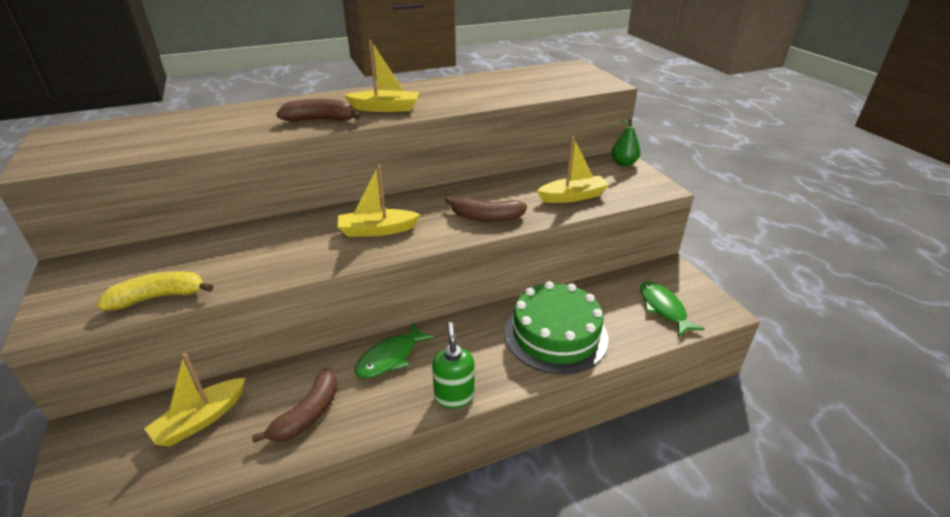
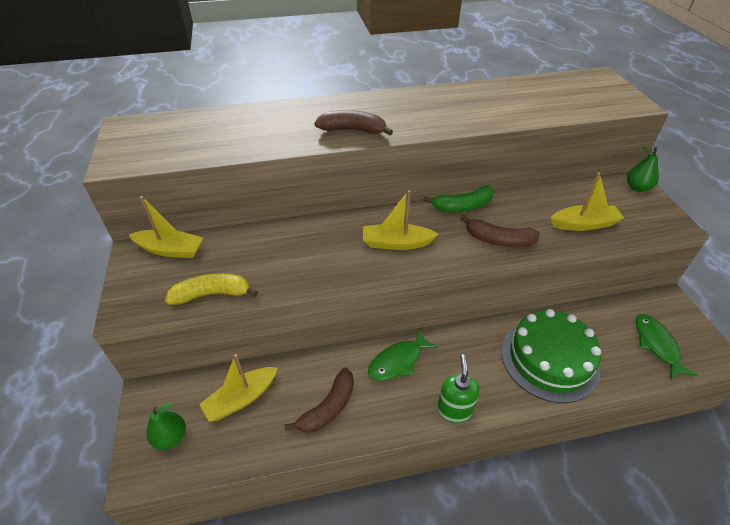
camera: 10 degrees right, 10 degrees up
(106, 473) = (171, 437): none -> green pear
(385, 108) = (413, 120): yellow boat -> yellow boat (171, 250)
(449, 193) = (462, 206): none -> green banana

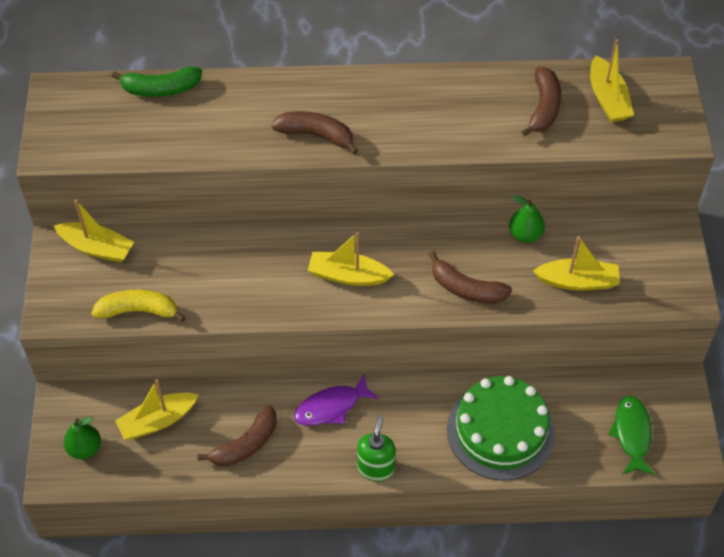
camera: 10 degrees right, 10 degrees up
(398, 361) = (331, 407): green fish -> purple fish
(462, 206) = (442, 235): green banana -> green banana (161, 89)
(524, 99) = (544, 108): none -> brown banana
(567, 90) = (608, 99): none -> yellow boat
(637, 188) = (673, 237): green pear -> green pear (525, 235)

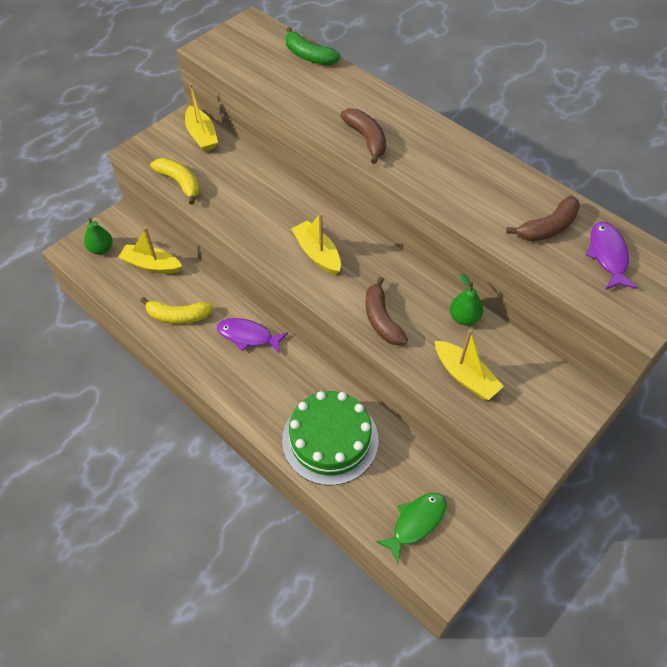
camera: 45 degrees right, 0 degrees up
(245, 444) = (178, 316): brown banana -> yellow banana
(376, 468) = (230, 393): green soap dispenser -> none
(608, 99) = (607, 255): yellow boat -> purple fish

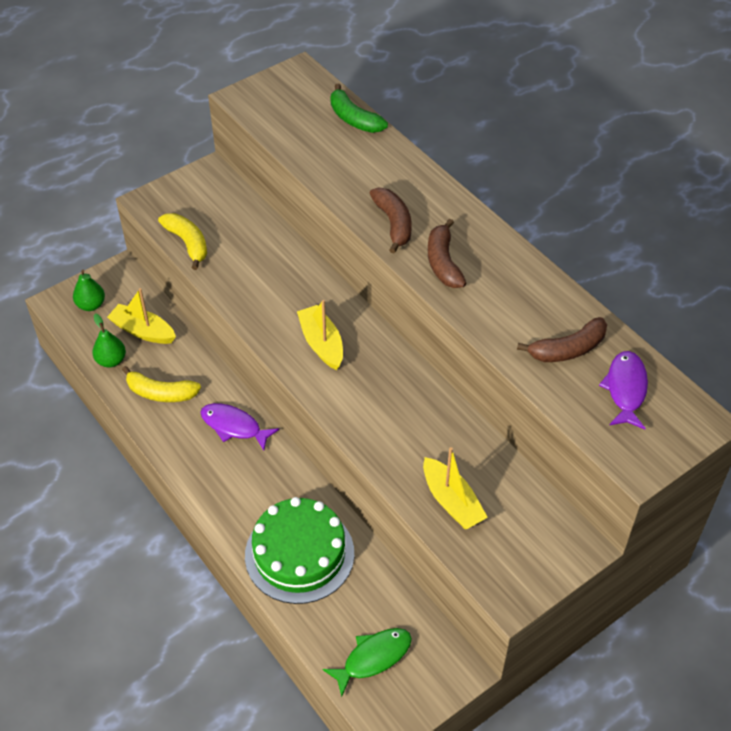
camera: 10 degrees right, 5 degrees down
(202, 136) = (223, 192): yellow boat -> none
(381, 319) = (375, 426): brown banana -> brown banana (443, 262)
(464, 318) = (468, 438): green pear -> green pear (111, 361)

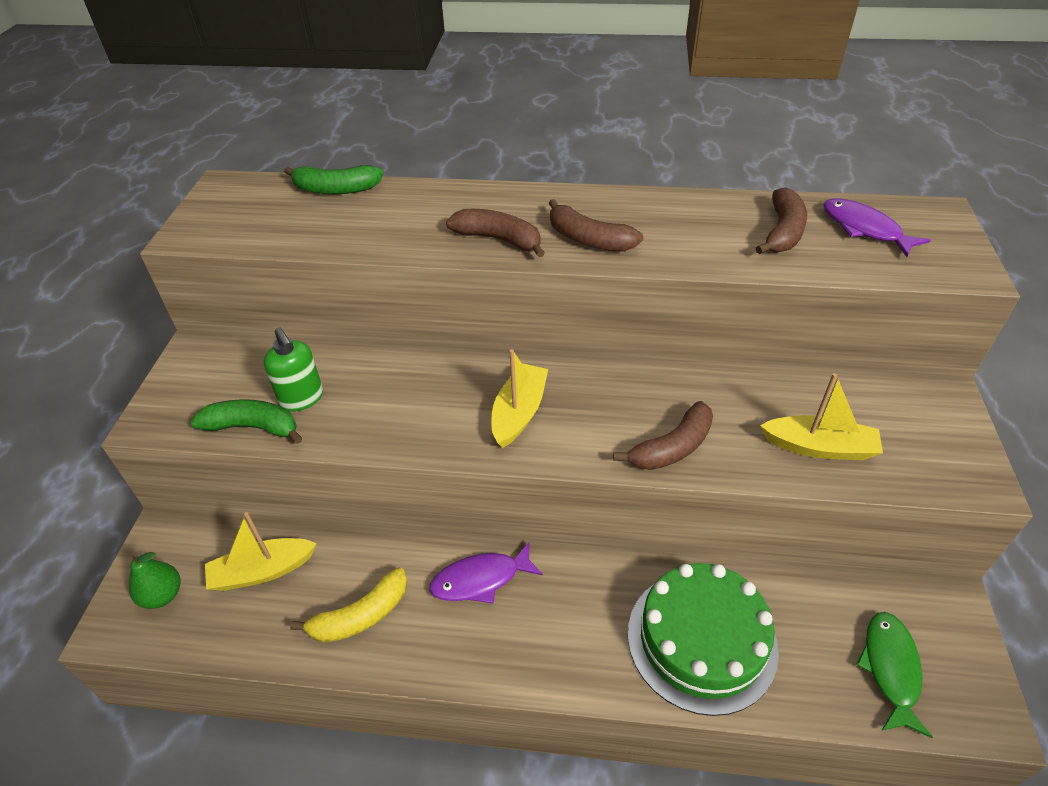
camera: 45 degrees left, 5 degrees down
(111, 361) = (259, 633): green pear -> none
(188, 243) = (253, 427): yellow banana -> green banana
(227, 245) = (302, 398): none -> green soap dispenser
(321, 343) = (519, 412): yellow boat -> yellow boat turned 90 degrees clockwise
(372, 431) = (672, 448): none -> brown banana

